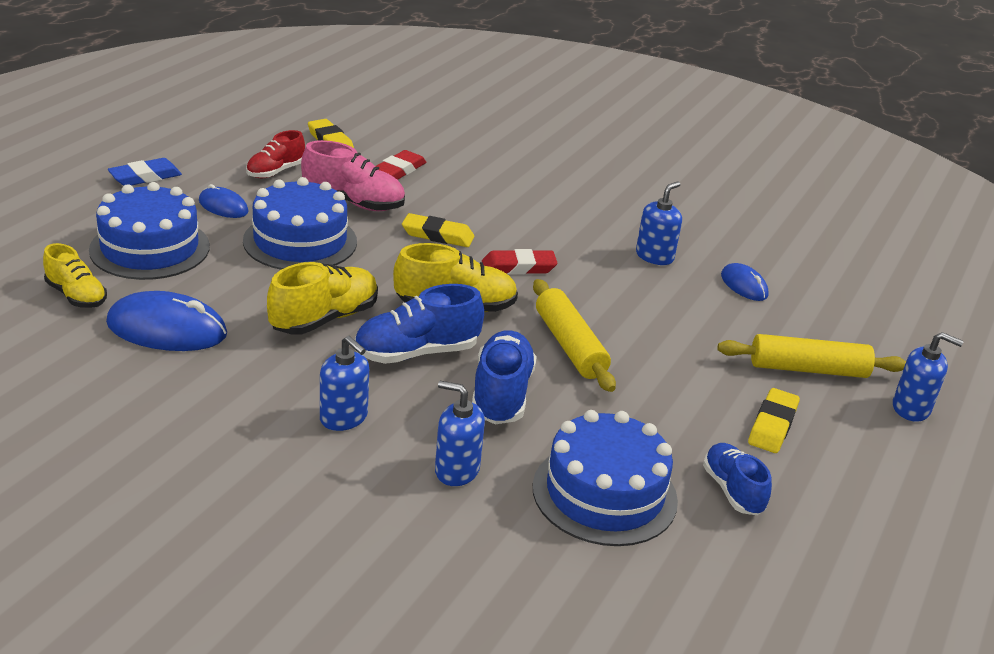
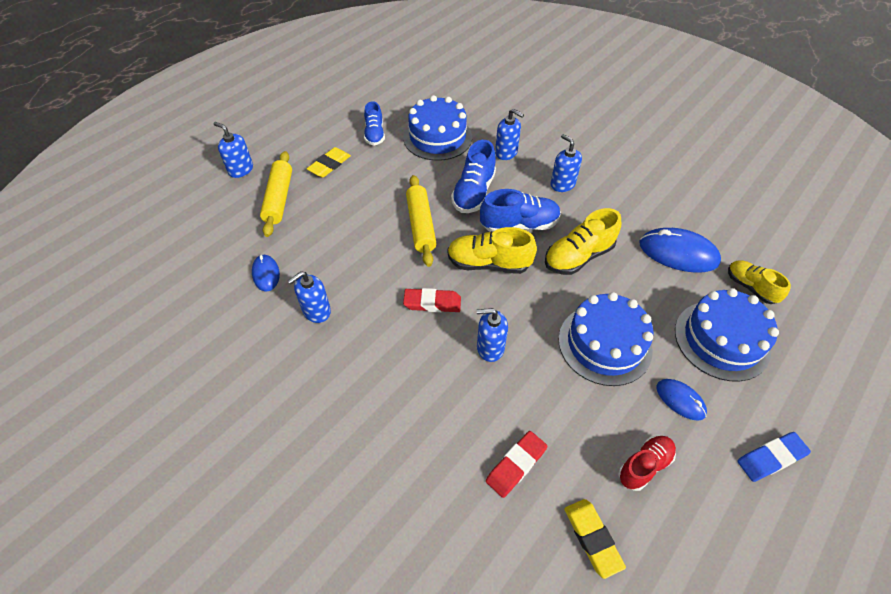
camera: 165 degrees left, 20 degrees up
(354, 203) = (562, 402): pink shoe -> none
(437, 235) = (490, 347): yellow eraser -> blue soap dispenser
(808, 369) = (279, 199): yellow rolling pin -> yellow rolling pin turned 75 degrees clockwise

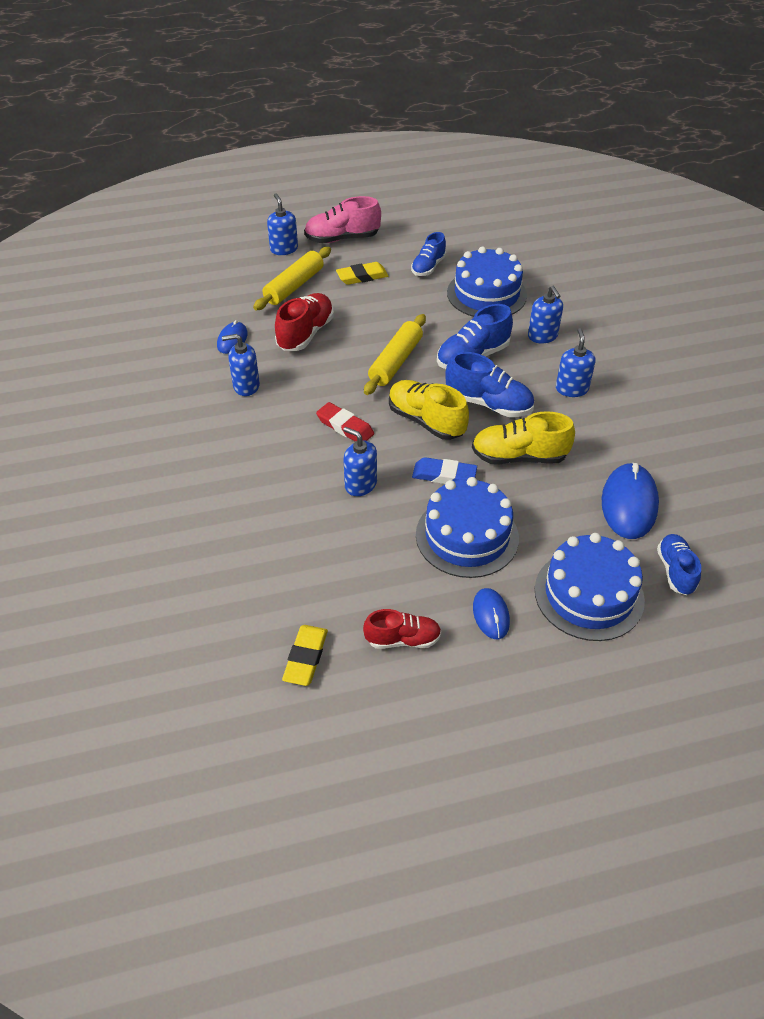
camera: 35 degrees right, 5 degrees down
(284, 139) = (342, 238): none -> pink shoe
(326, 237) = (305, 334): none -> red shoe
(516, 465) = (296, 576): red eraser -> none
(678, 253) = (629, 504): blue mouse -> blue mouse turned 45 degrees clockwise
(750, 287) = (675, 571): yellow shoe -> blue shoe
(771, 458) = (528, 704): blue eraser -> blue eraser (444, 475)

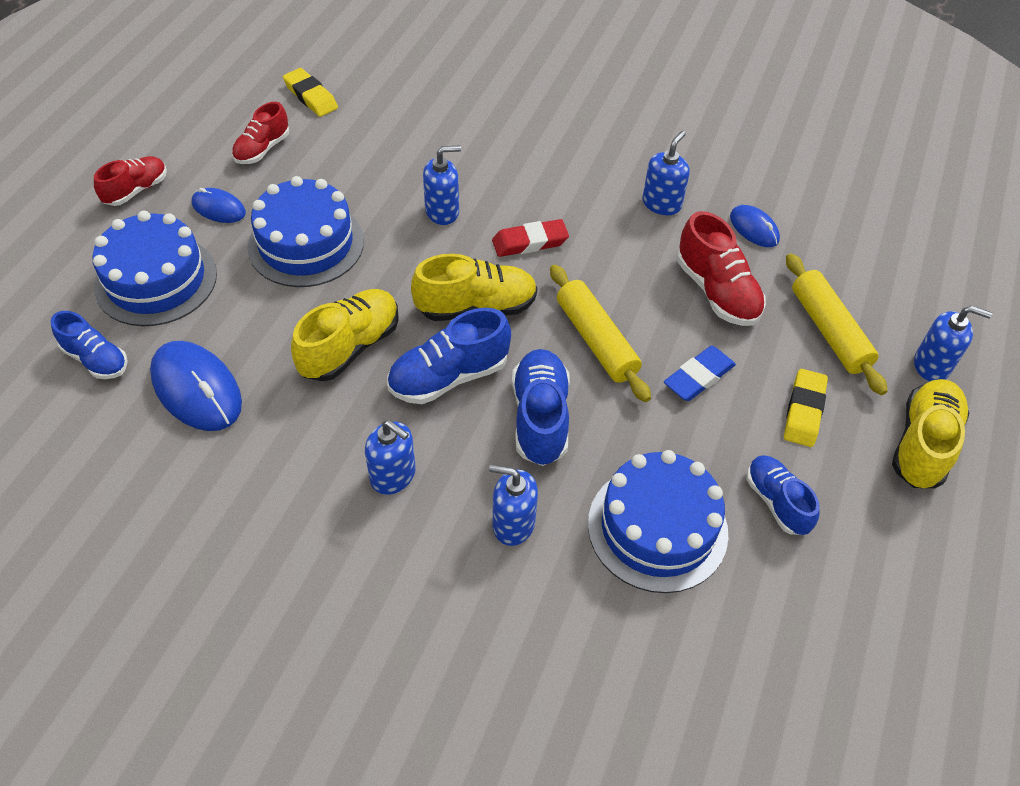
camera: 125 degrees right, 5 degrees up
(342, 238) = (922, 444): pink shoe -> yellow shoe
(444, 475) = (390, 274): blue eraser -> blue eraser (698, 377)
(532, 688) = (136, 190): none -> red shoe

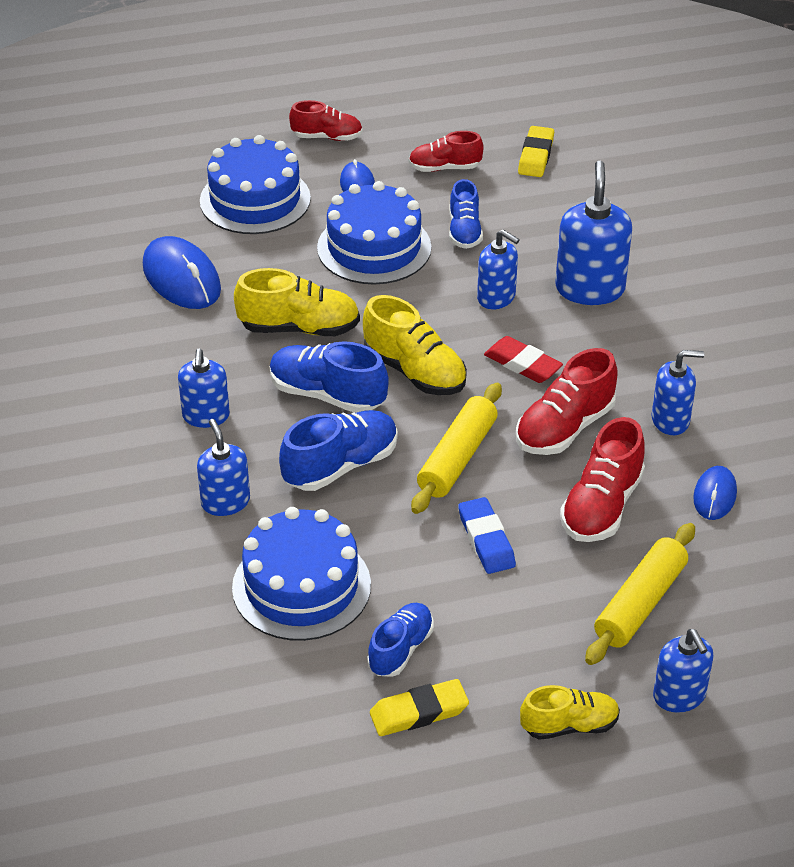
camera: 55 degrees right, 10 degrees down
(96, 359) = (157, 218): blue shoe -> blue shoe (464, 231)
(196, 389) = (181, 278): blue mouse -> blue mouse turned 45 degrees counterclockwise
(486, 159) = (590, 289): none -> blue soap dispenser
(619, 261) = (564, 428): none -> red shoe
(698, 377) = (486, 540): blue eraser -> blue eraser turned 60 degrees clockwise
(804, 411) = (521, 626): yellow eraser -> yellow eraser (419, 712)
(922, 444) = (569, 725): yellow shoe -> yellow shoe, size x0.66

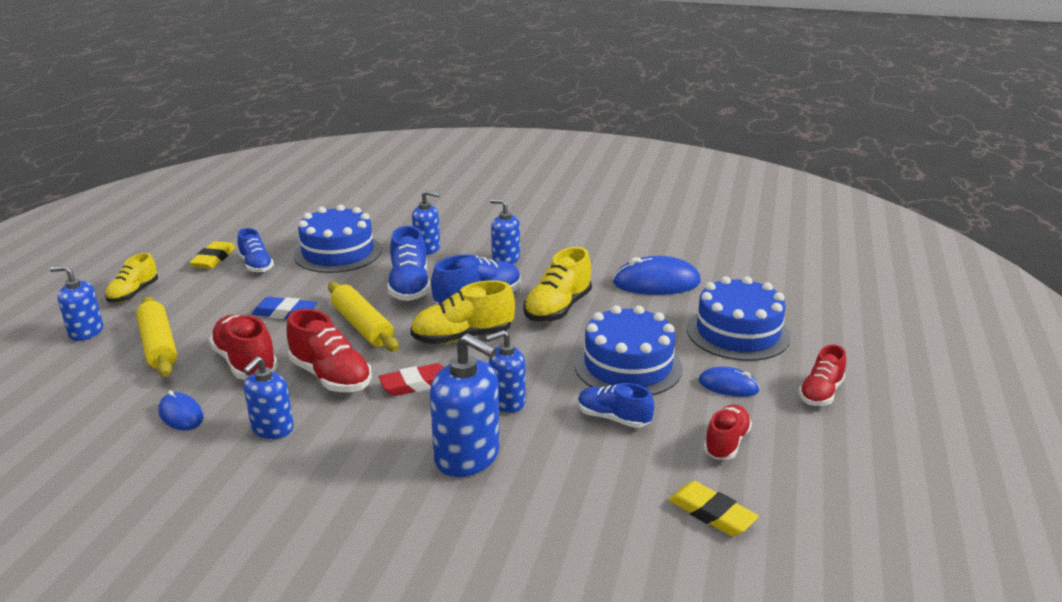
camera: 120 degrees right, 15 degrees down
(564, 428) = (331, 377): red shoe -> red shoe turned 150 degrees clockwise

